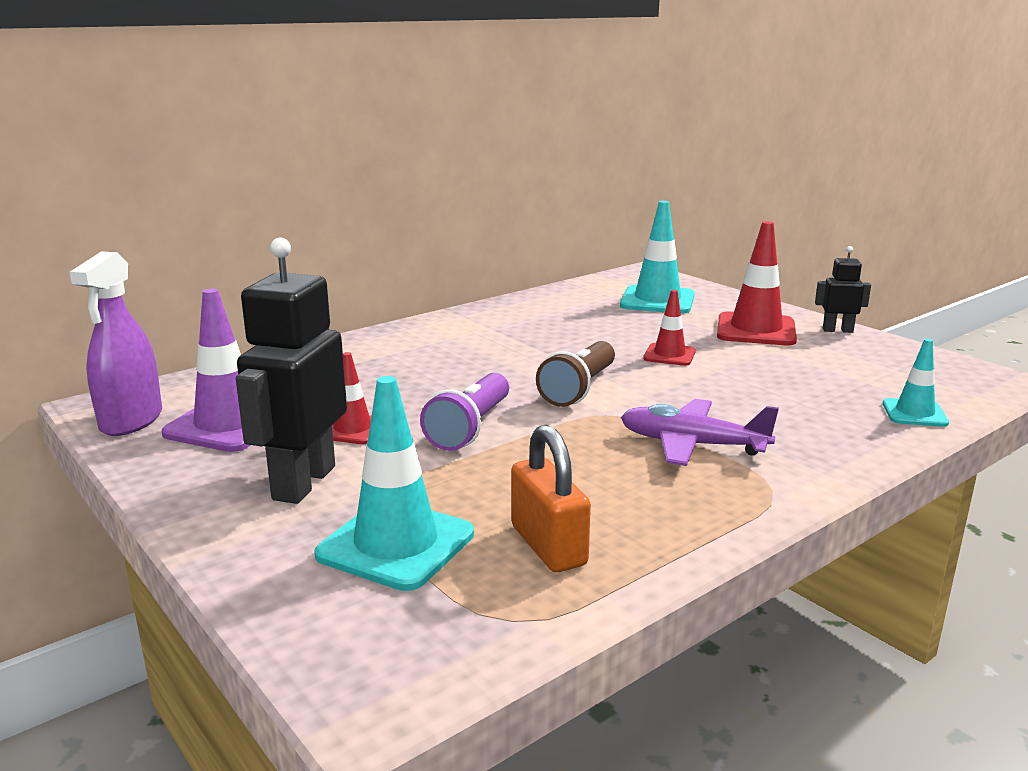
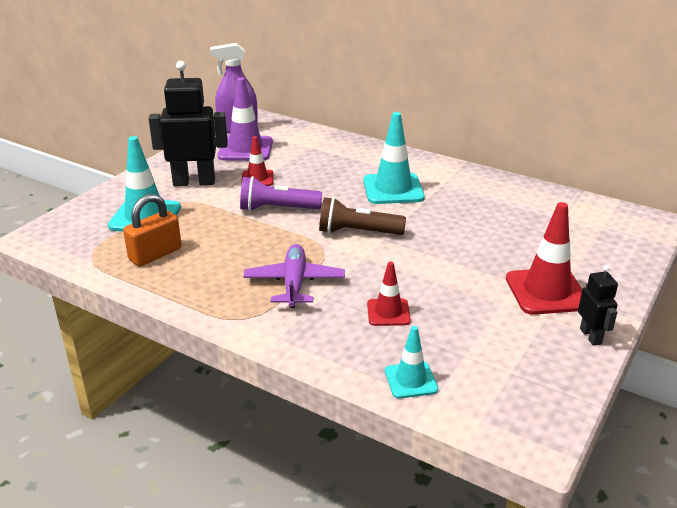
camera: 70 degrees right, 10 degrees up
(657, 300) = (576, 237): turquoise traffic cone -> turquoise traffic cone (393, 189)
(669, 355) = (449, 257): red traffic cone -> red traffic cone (388, 312)

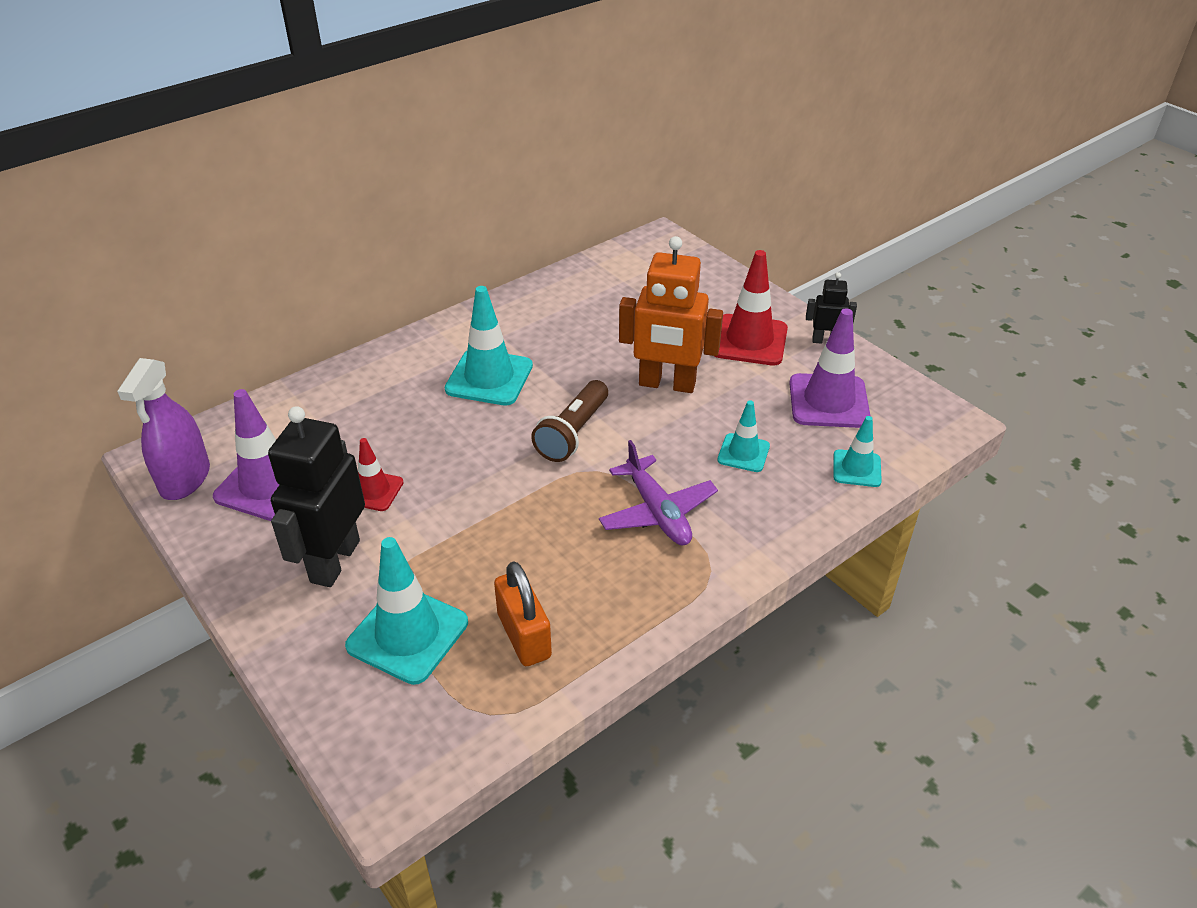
camera: 70 degrees left, 10 degrees up
(277, 209) = (473, 489): purple flashlight -> none
(294, 283) = (657, 512): purple plane -> purple plane turned 135 degrees counterclockwise
(388, 312) = (743, 453): red traffic cone -> turquoise traffic cone
(447, 261) = (667, 384): none -> orange robot
(496, 350) = (828, 401): none -> purple traffic cone

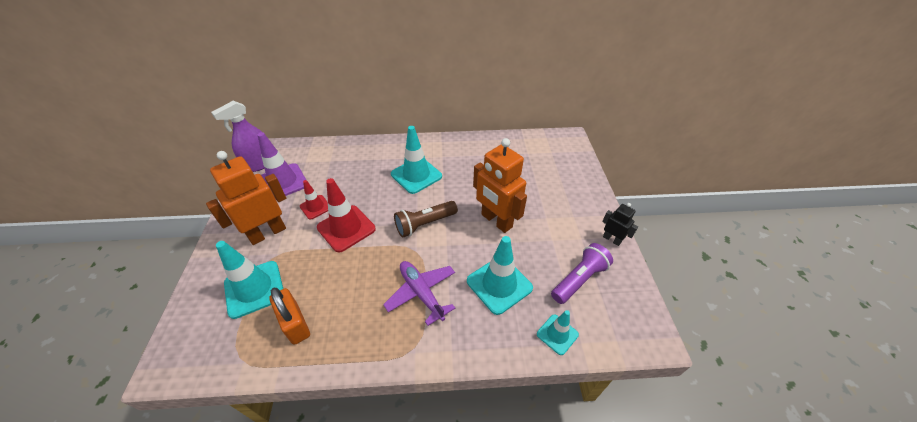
camera: 35 degrees right, 5 degrees up
(334, 561) = (267, 233): black robot -> orange robot
(524, 636) = (295, 324): orange padlock -> orange padlock turned 45 degrees counterclockwise
(657, 512) = (421, 293): purple plane -> purple plane turned 135 degrees clockwise
(743, 453) = (499, 284): turquoise traffic cone -> turquoise traffic cone, size x1.74
(749, 340) = (565, 217): red traffic cone -> red traffic cone (346, 228)
(828, 401) = (579, 279): purple traffic cone -> purple flashlight

